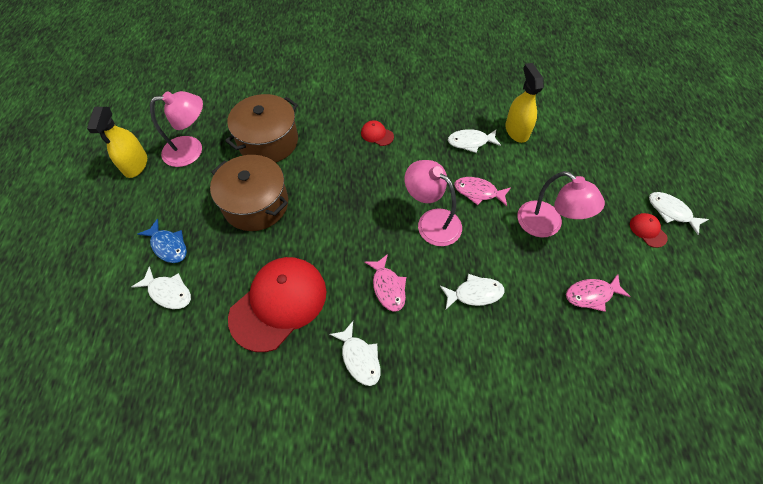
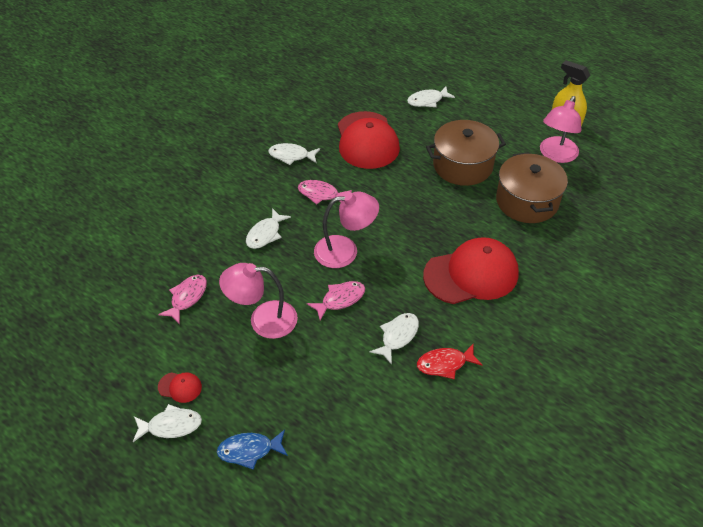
camera: 130 degrees right, 10 degrees down
(168, 246) = (466, 112): blue fish -> blue fish (249, 450)
(377, 134) = (471, 274): red cap -> red cap, size x2.45
(463, 109) = (445, 364): none -> red fish
(516, 131) = (376, 385): yellow spray bottle -> none

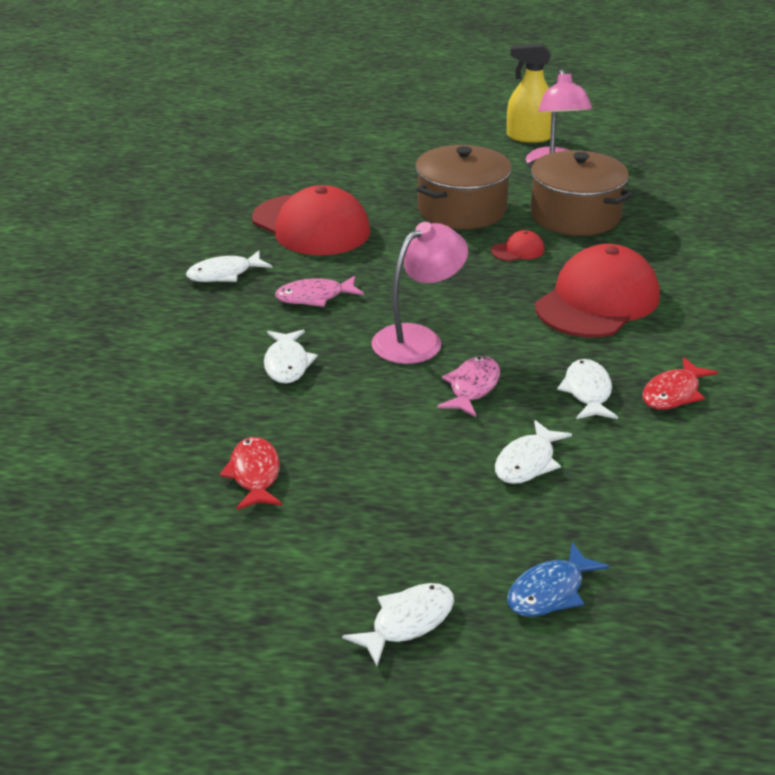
camera: 35 degrees left, 15 degrees down
(180, 387) = (367, 575): red cap -> red cap (518, 250)
(187, 297) = (255, 475): pink fish -> red fish
(263, 320) = (396, 451): pink lamp -> none
(427, 100) = (342, 166): white fish -> white fish (527, 462)

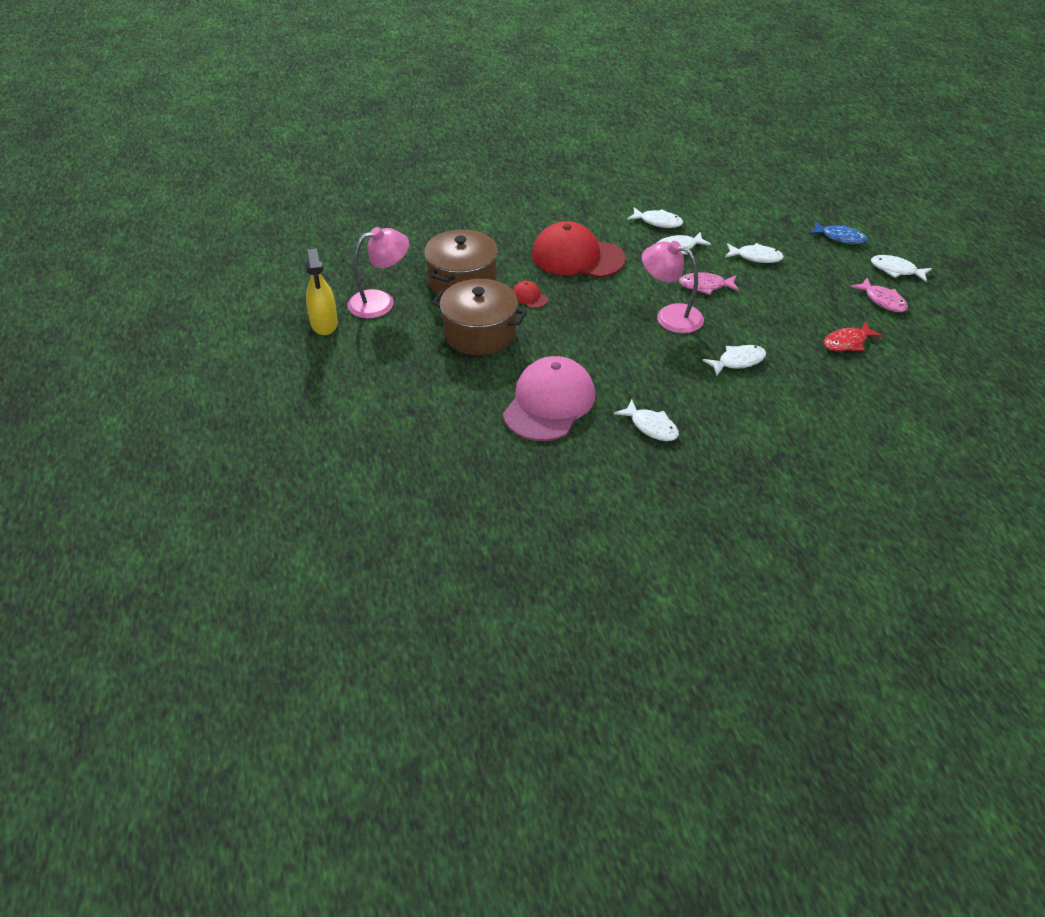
camera: 110 degrees left, 10 degrees up
(311, 226) = (549, 403): red cap -> pink cap
(314, 297) = (652, 372): pink fish -> pink fish (882, 301)
(673, 393) = (658, 222): red fish -> white fish

